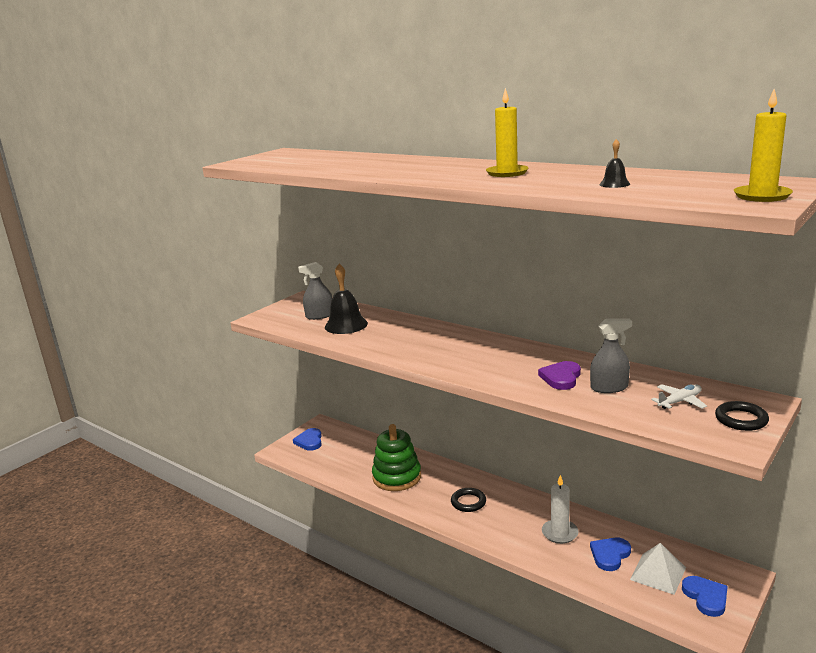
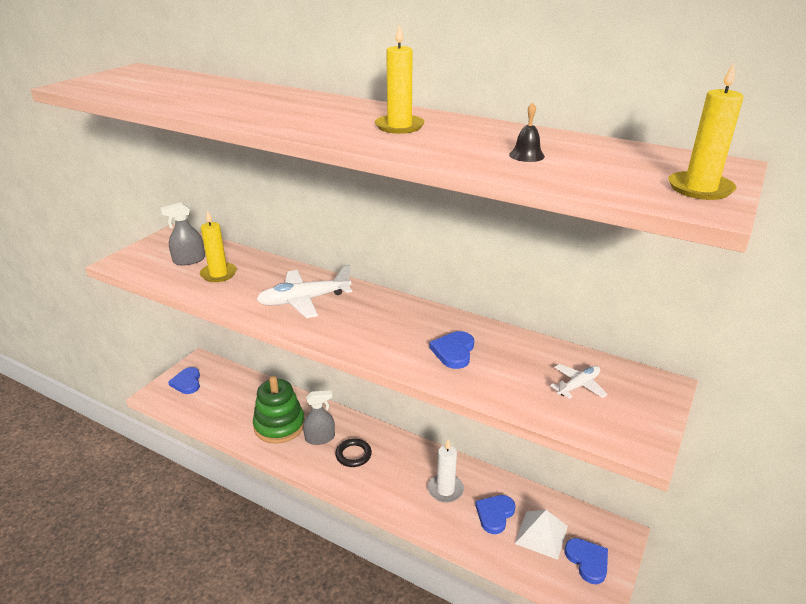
camera: 10 degrees left, 10 degrees up
(346, 325) = (218, 274): black bell -> yellow candle
(423, 343) = (304, 300): none -> white plane
(561, 378) = (454, 351): purple heart -> blue heart
(609, 387) = (504, 366): grey spray bottle -> grey spray bottle (320, 438)
(741, 419) = (642, 410): black ring -> none

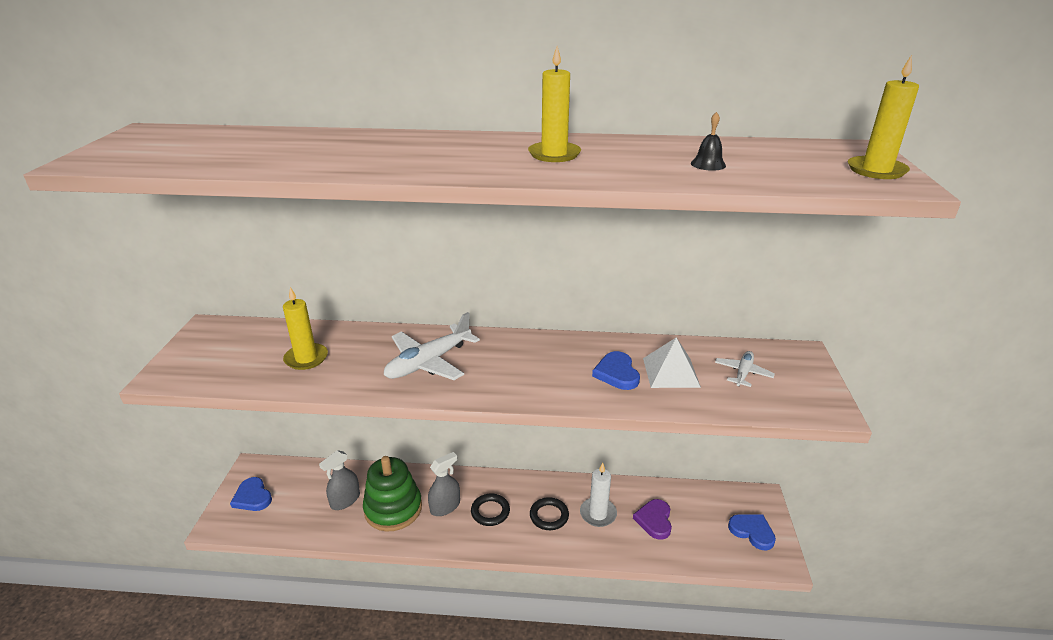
camera: 25 degrees left, 0 degrees up
(189, 260) = (256, 351): grey spray bottle -> grey spray bottle (345, 500)
(400, 476) = (549, 516): none -> black ring
(495, 514) = (654, 520): blue heart -> purple heart
(541, 534) = (703, 523): white pyramid -> white pyramid (671, 372)

